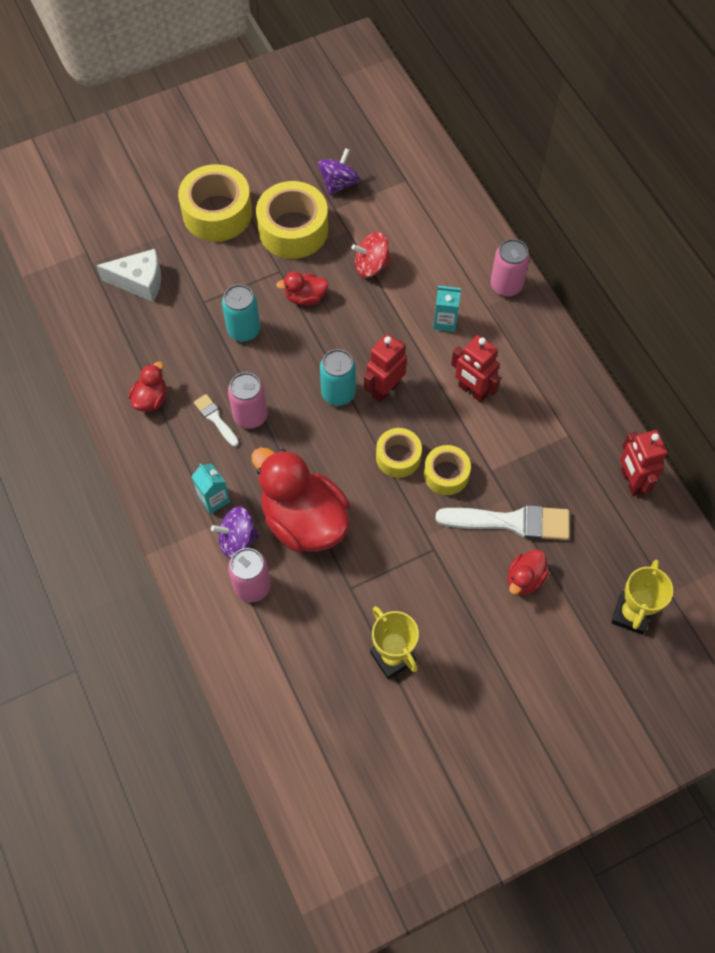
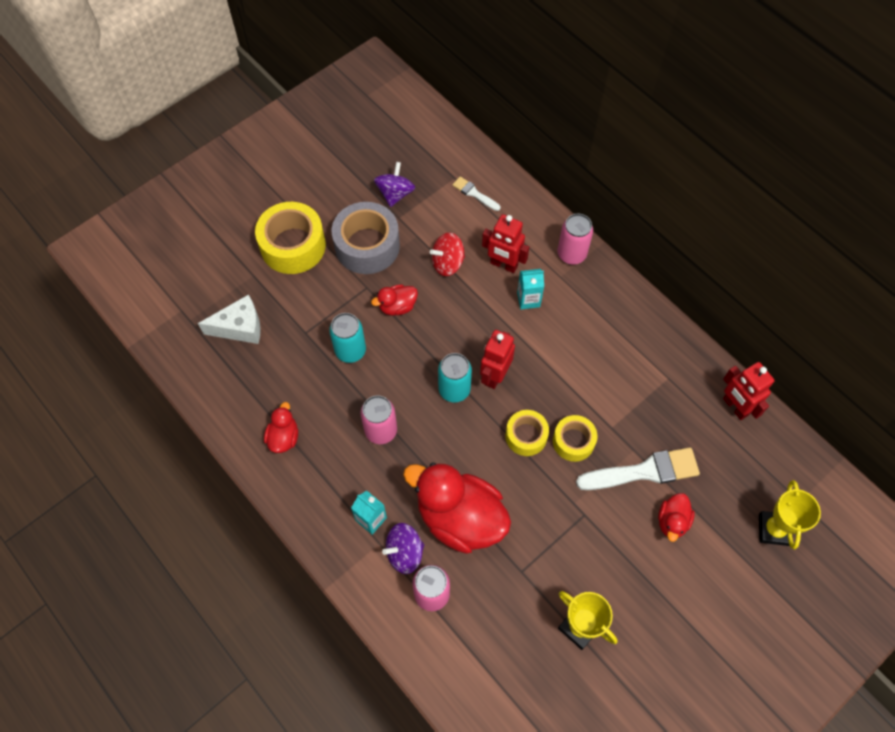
camera: 15 degrees left, 0 degrees up
(215, 419) = (349, 441): white brush -> white brush (474, 193)
(293, 230) = (367, 246): yellow tape -> grey tape
(472, 391) = (572, 358): red robot -> red robot (503, 265)

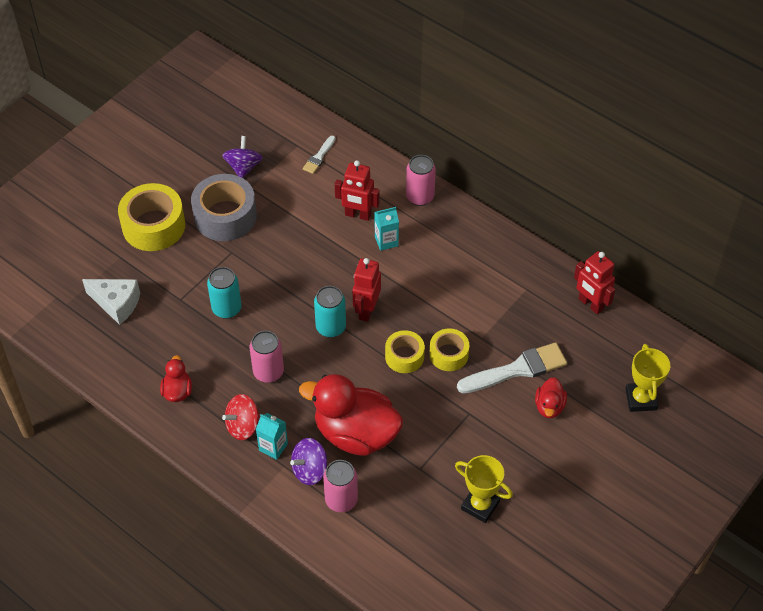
camera: 10 degrees left, 10 degrees down
(240, 327) = (116, 303): white cheese -> white cheese turned 45 degrees clockwise
(397, 306) = (264, 264): red duck -> none
(447, 263) = (305, 220): red spinning top -> red spinning top (243, 426)
(474, 193) = (319, 157): white brush -> white brush turned 90 degrees counterclockwise

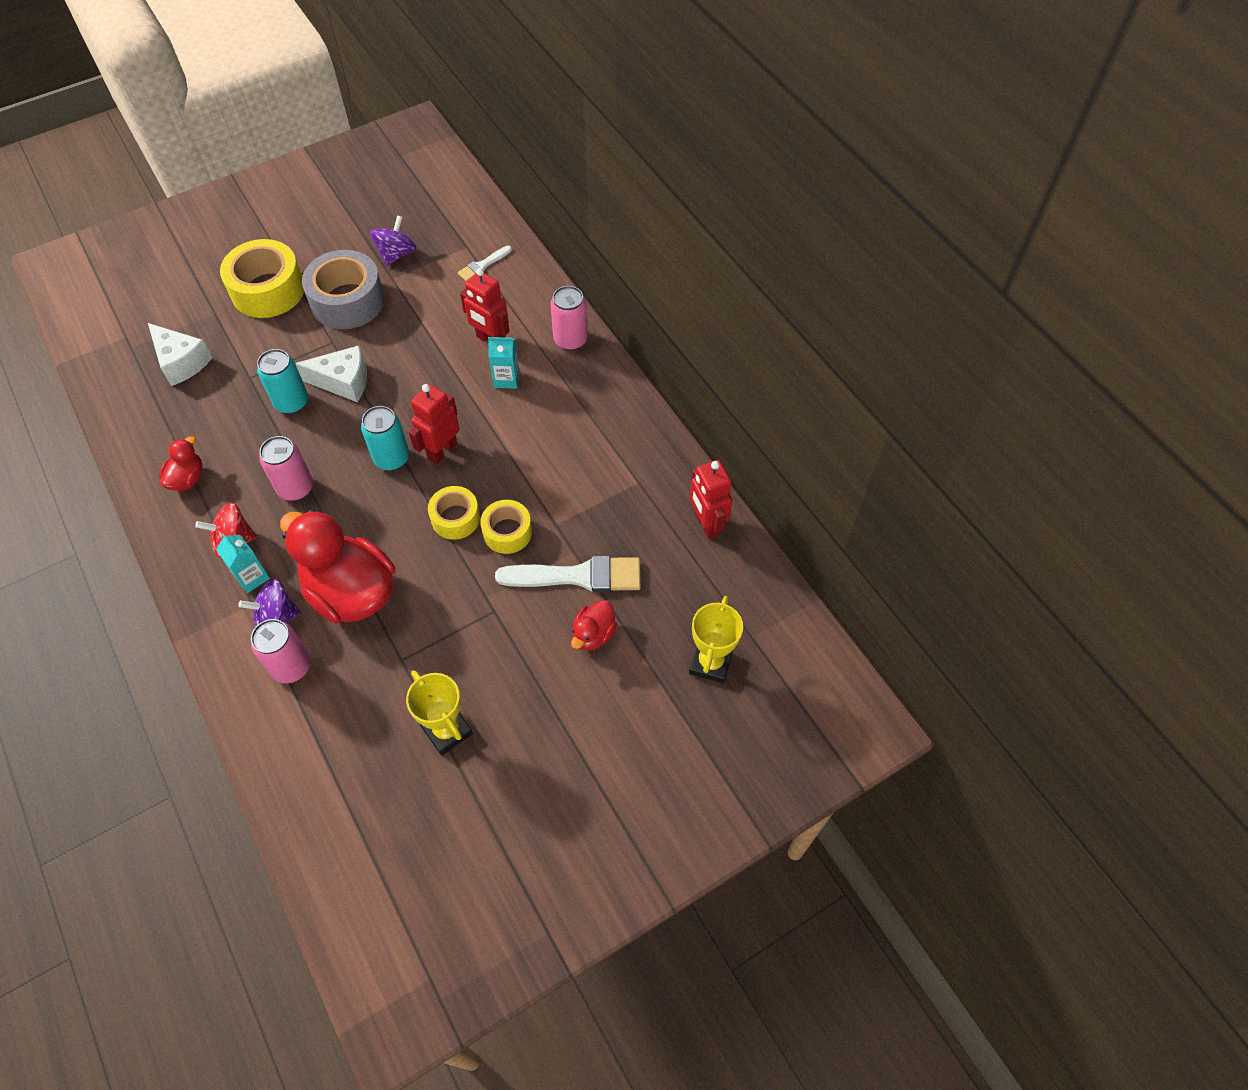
camera: 20 degrees right, 5 degrees up
(259, 280) = (343, 382): none -> white cheese

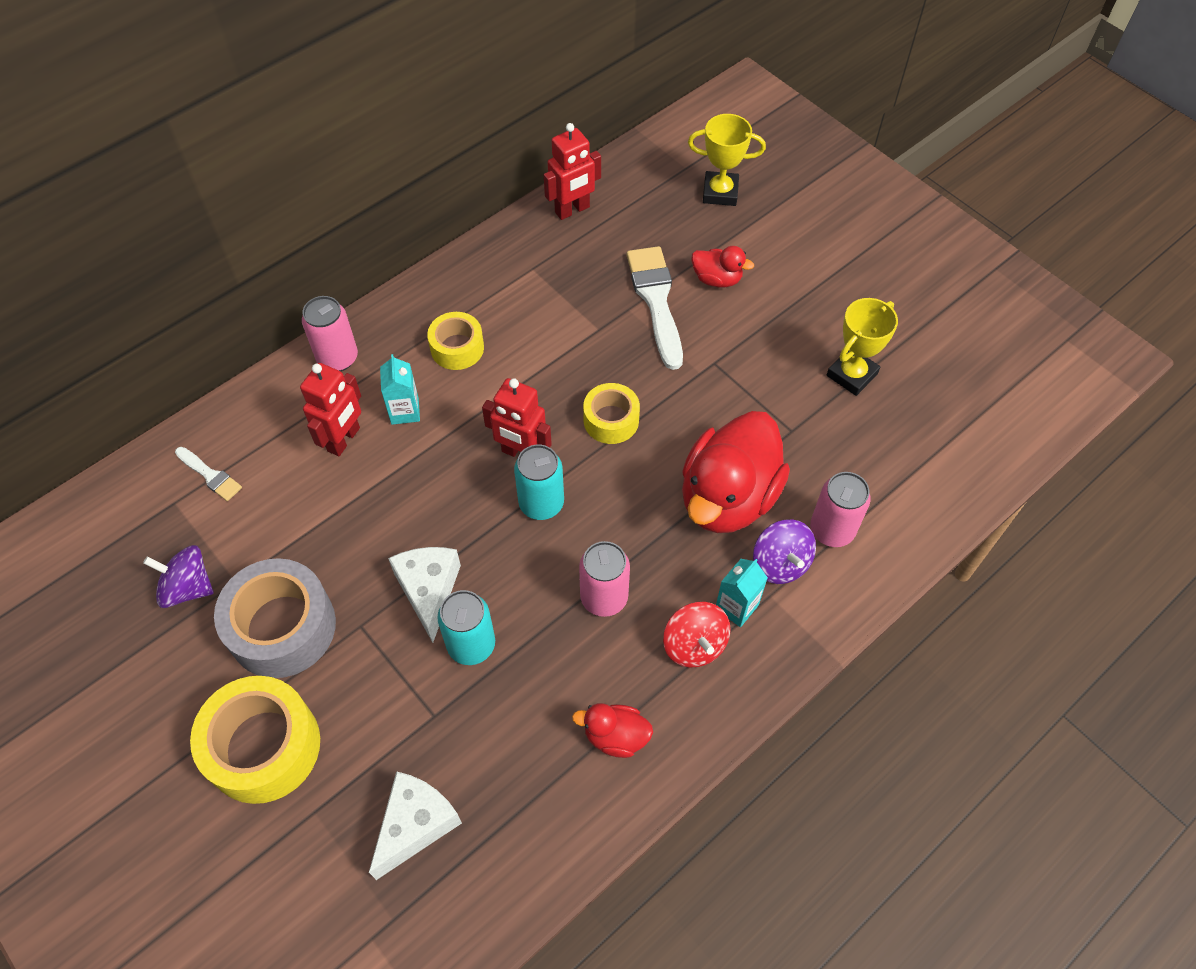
camera: 100 degrees left, 0 degrees up
(507, 532) = (618, 369): yellow tape -> yellow tape (457, 348)

